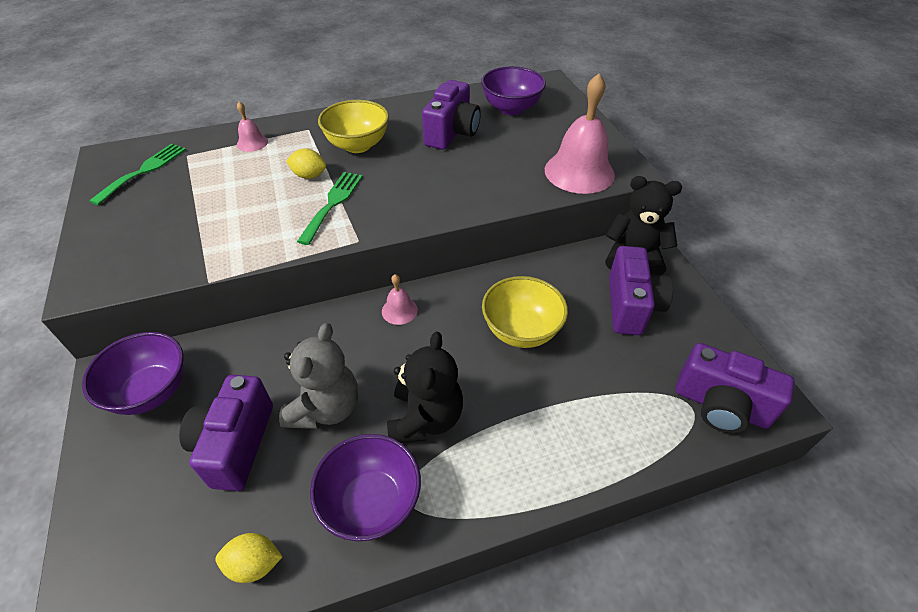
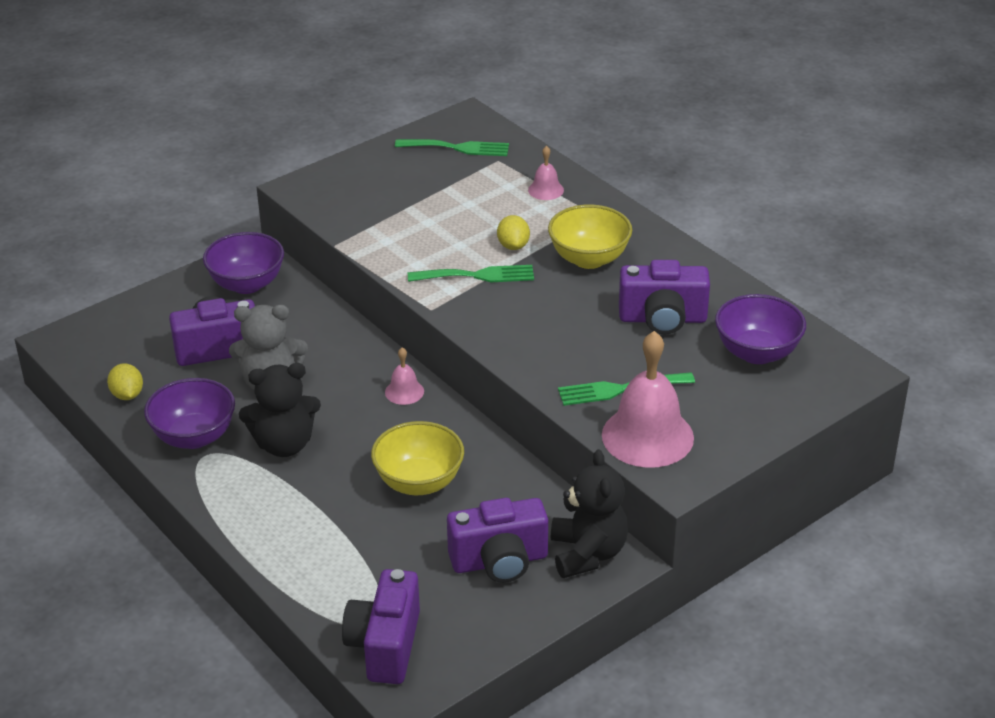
camera: 70 degrees right, 10 degrees down
(521, 170) = (619, 389): none -> green fork

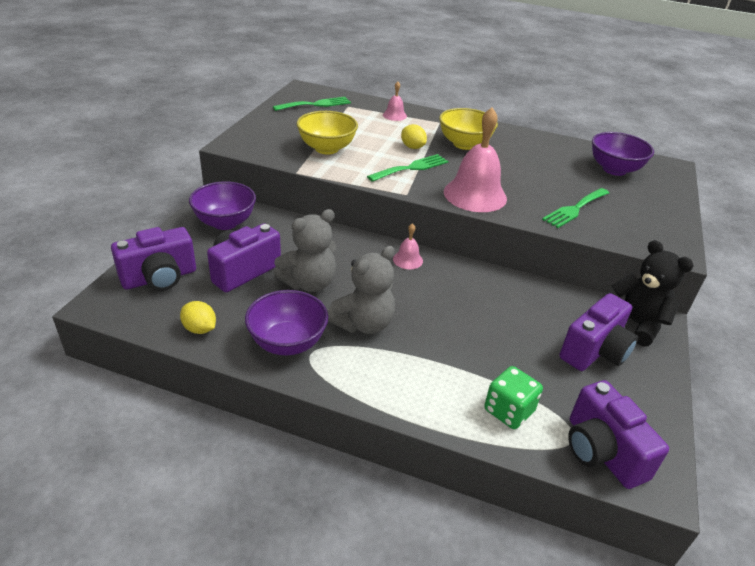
camera: 35 degrees left, 0 degrees up
(284, 444) = (363, 323): black teddy bear -> grey teddy bear
(337, 577) = (508, 411): none -> green dice
(419, 482) = (484, 316): yellow bowl -> yellow bowl (327, 148)
(647, 436) = (626, 231): pink bell -> pink bell (475, 195)
(662, 319) = (544, 165): purple camera -> purple camera (159, 278)

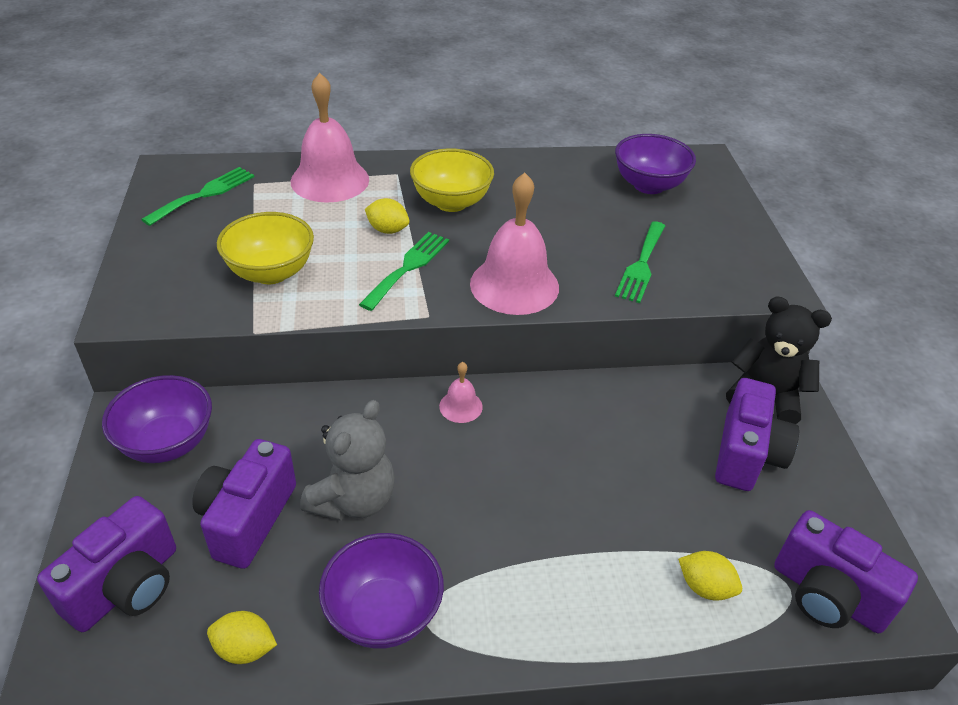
camera: 25 degrees left, 5 degrees up
(363, 323) = (464, 535): grey teddy bear -> none
(394, 115) = (330, 180): pink bell -> pink bell, size x2.14
(508, 411) = (705, 587): green dice -> yellow lemon

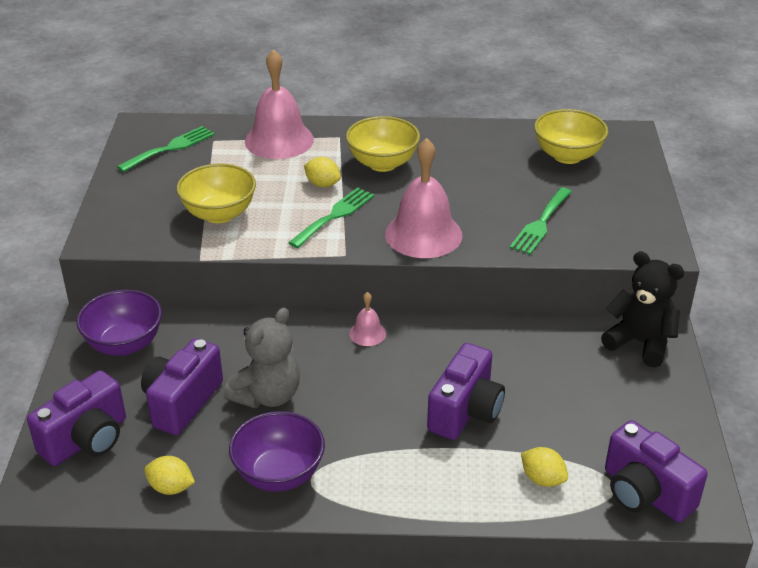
camera: 10 degrees right, 5 degrees down
(648, 185) = (567, 156): purple bowl -> yellow bowl
(746, 454) = (608, 387): purple camera -> purple camera (465, 411)

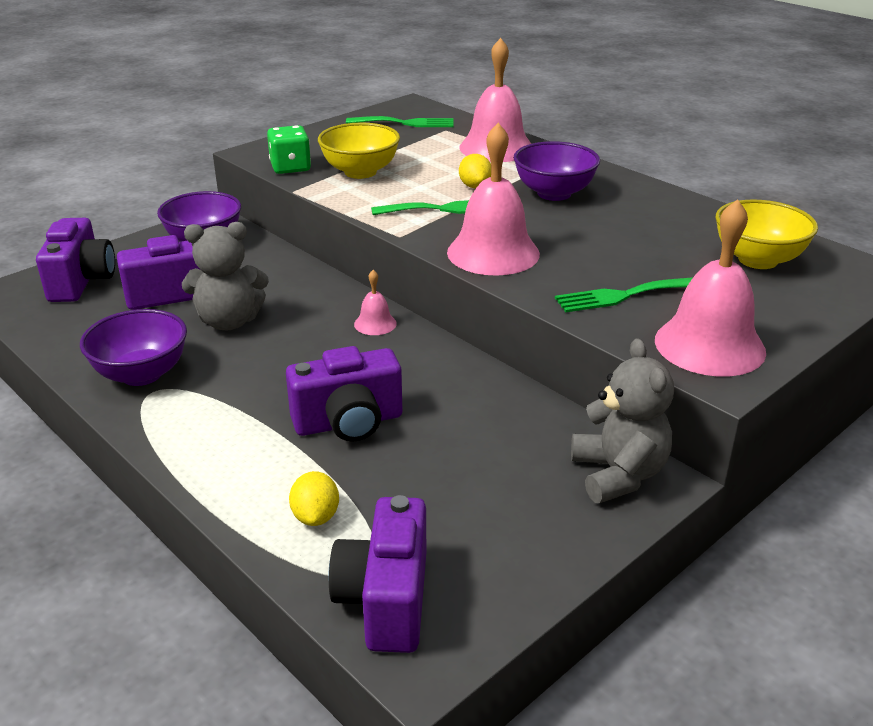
camera: 45 degrees right, 5 degrees down
(86, 440) = (81, 281): purple camera -> purple camera turned 90 degrees counterclockwise
(157, 238) = (290, 167): none -> green dice
(171, 487) = (69, 338): yellow lemon -> none
(382, 163) = (554, 193): yellow bowl -> purple bowl
(627, 232) = (709, 345): none -> pink bell
(640, 343) = (618, 474): black teddy bear -> grey teddy bear

